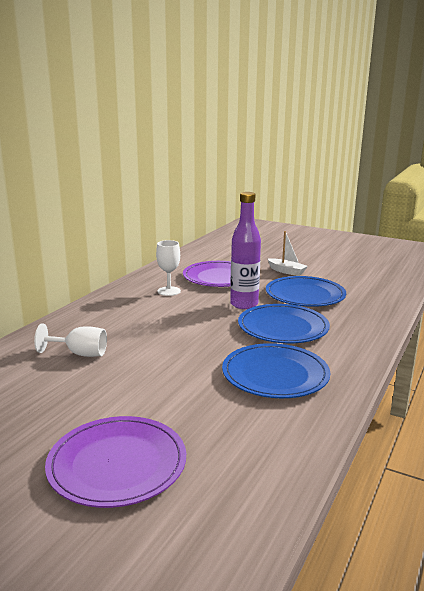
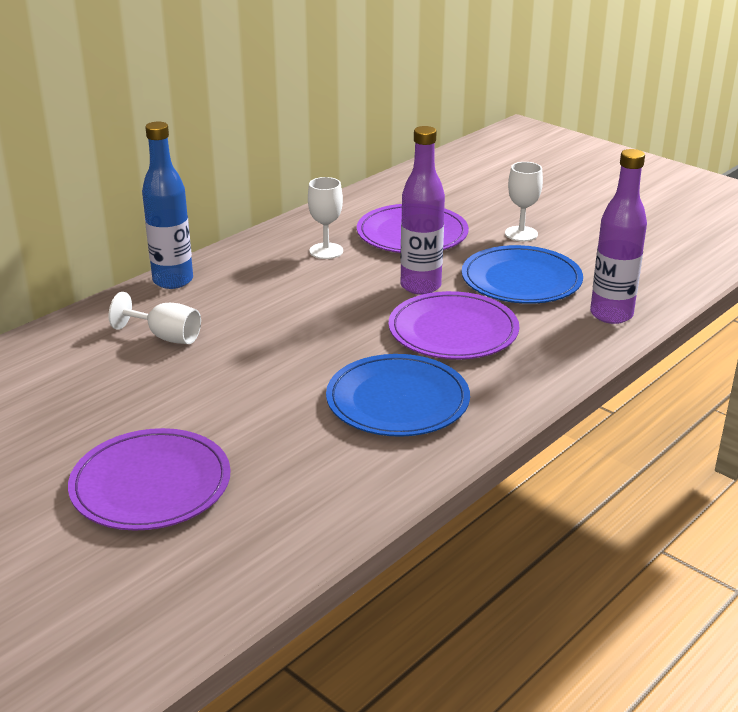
camera: 15 degrees right, 10 degrees up
(69, 318) = (173, 281): none -> blue bottle
(283, 327) = (453, 331): blue plate -> purple plate
(286, 271) = (521, 234): white boat -> white goblet
(374, 308) = (611, 315): none -> purple bottle

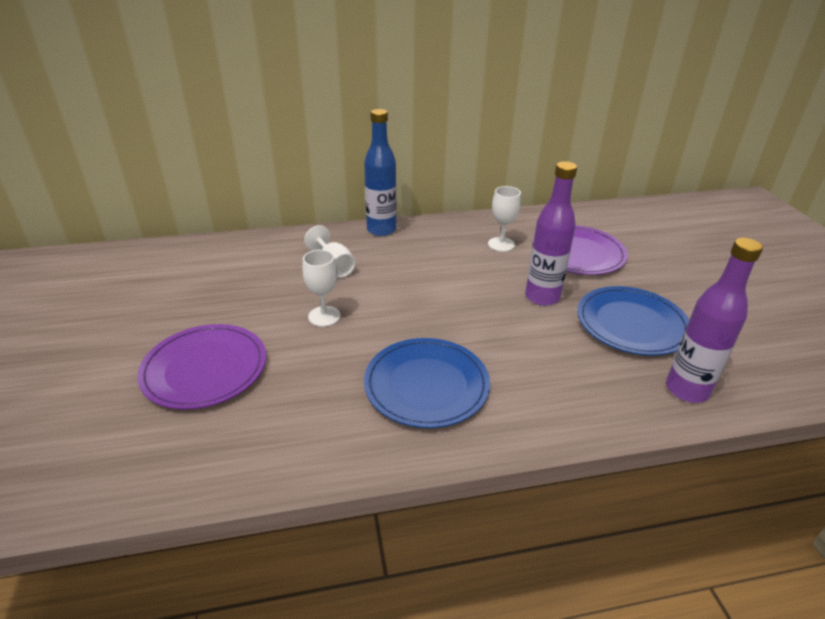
camera: 35 degrees right, 5 degrees up
(453, 331) = (530, 344): purple plate -> none
(521, 234) = (670, 284): white goblet -> white goblet (324, 316)

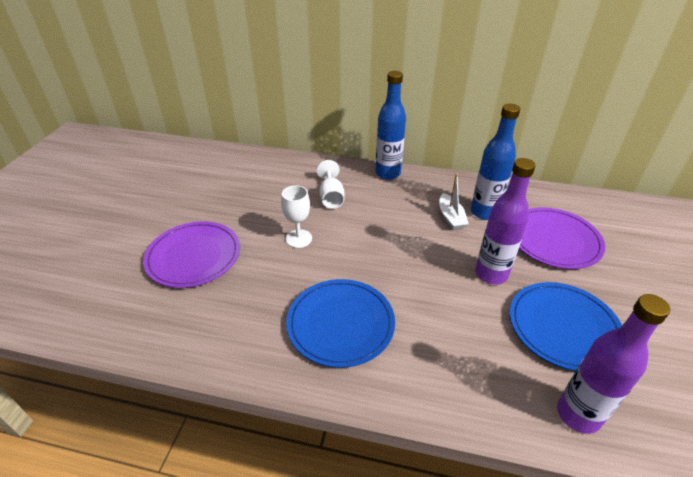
camera: 25 degrees right, 5 degrees up
(472, 257) = (451, 218): none -> white boat
(501, 244) = (484, 212): white goblet -> blue bottle

